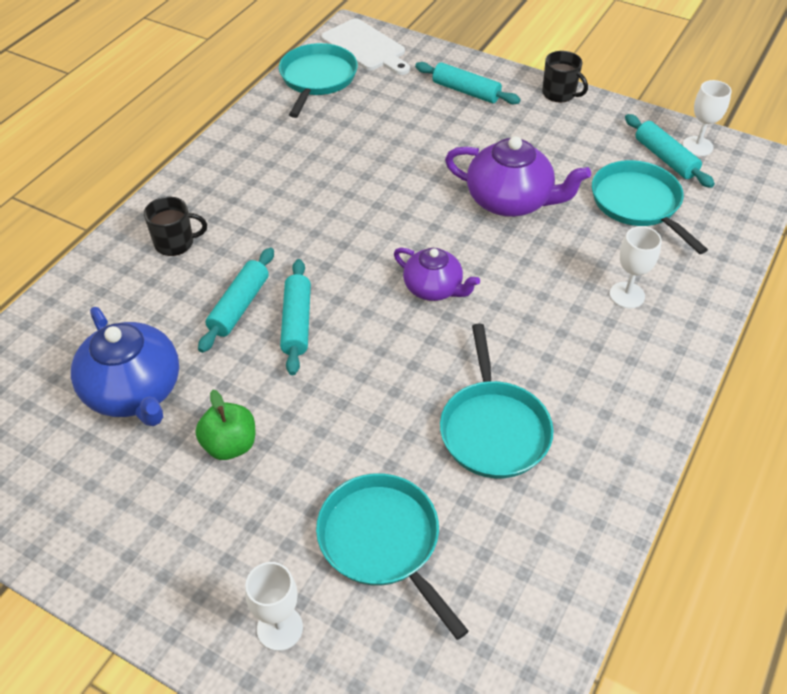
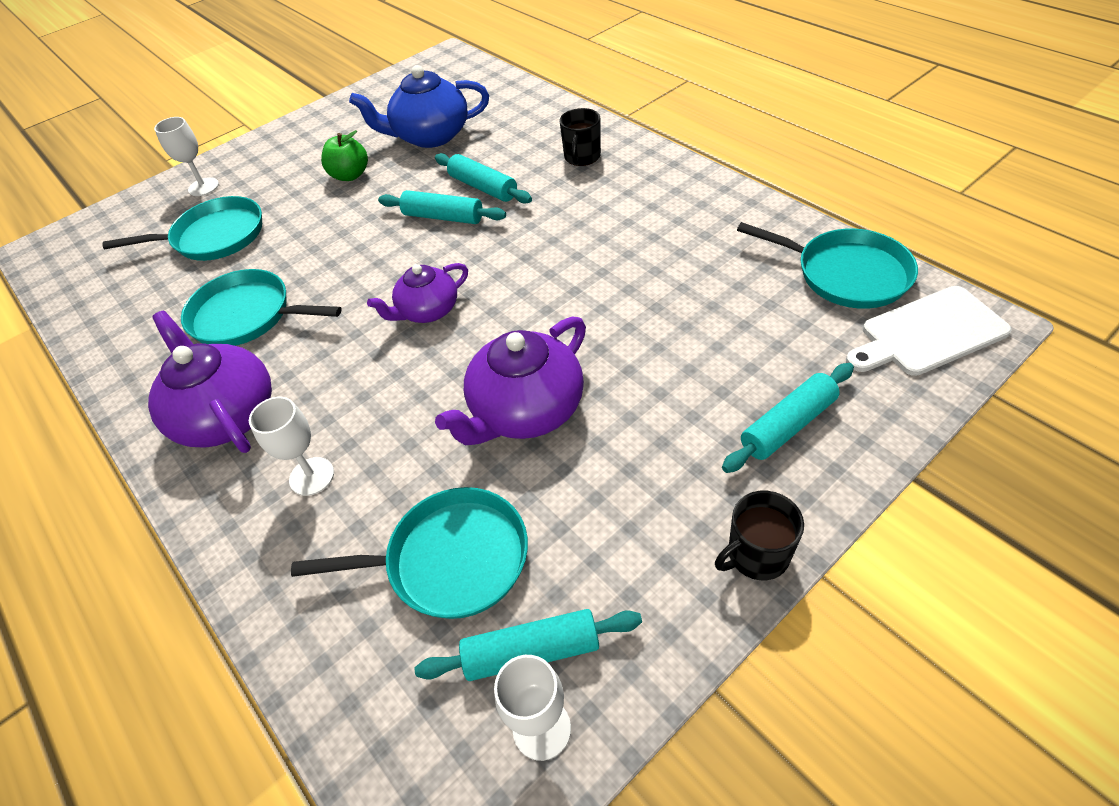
camera: 115 degrees right, 0 degrees up
(608, 379) = (226, 415): none -> purple teapot

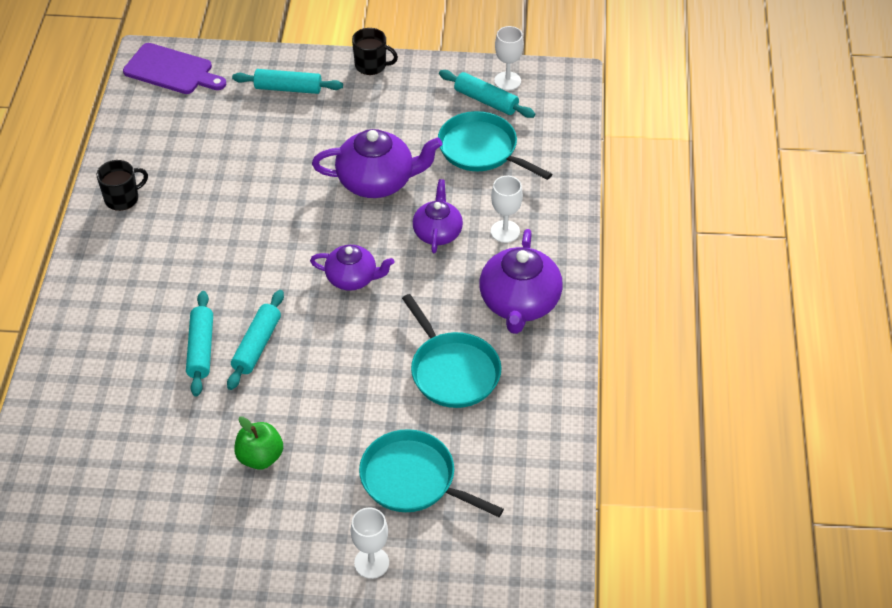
camera: 140 degrees left, 0 degrees up
(391, 413) = (437, 232): none -> purple teapot
(430, 136) = (157, 447): blue teapot -> none
(443, 217) = (257, 345): turquoise rolling pin -> turquoise rolling pin turned 45 degrees clockwise
(582, 157) = (111, 315): black mug -> black mug (122, 198)
(846, 274) = (144, 117): turquoise pan -> none
(928, 333) = (172, 70): white cutting board -> purple cutting board

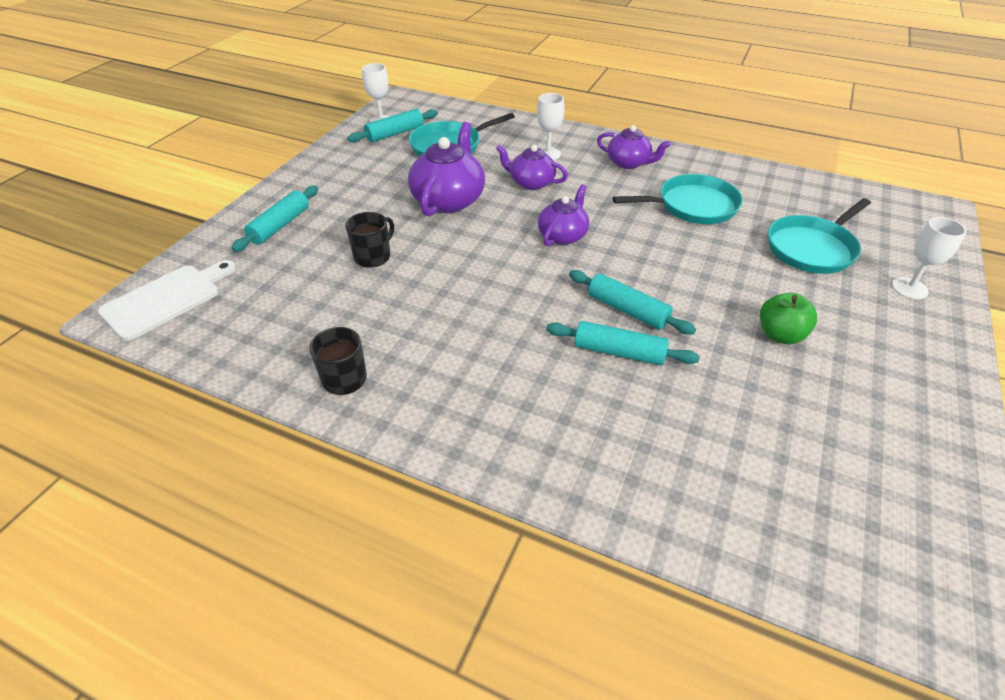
camera: 70 degrees left, 5 degrees down
(172, 70) = (166, 299): purple cutting board -> white cutting board
(371, 65) = (298, 175): black mug -> black mug (373, 256)
(519, 303) = (628, 163): purple teapot -> purple teapot, size x0.63

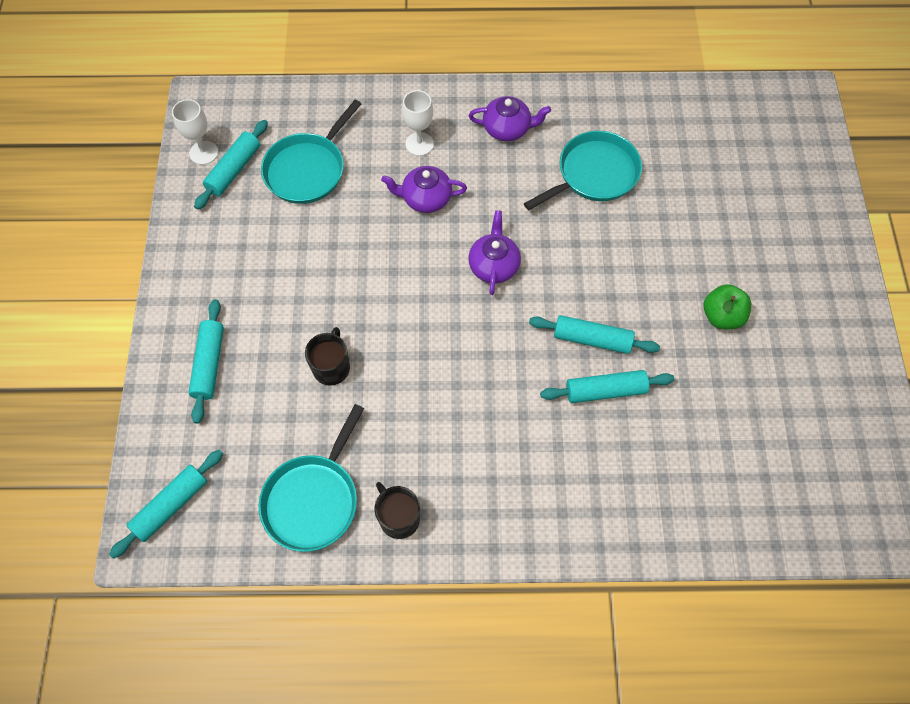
camera: 25 degrees left, 20 degrees up
(166, 299) = (171, 505): white cutting board -> turquoise rolling pin
(448, 200) = (357, 257): purple teapot -> none
(812, 248) = (716, 195): turquoise pan -> turquoise pan (313, 500)
(909, 288) = (805, 216): white goblet -> none

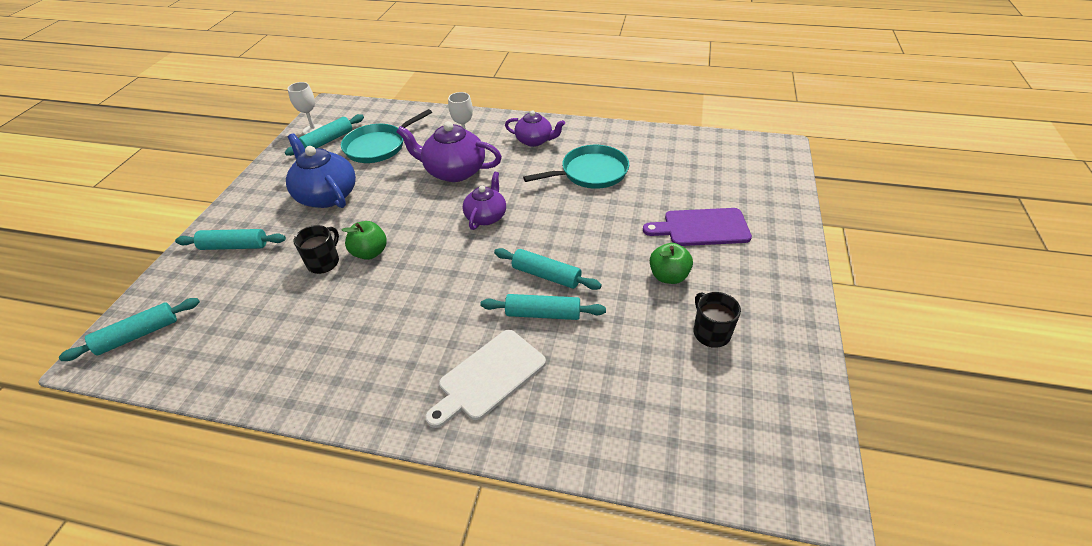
camera: 15 degrees right, 20 degrees down
(209, 364) = (234, 246): turquoise rolling pin -> turquoise rolling pin turned 75 degrees clockwise
(281, 265) = (326, 195): none -> blue teapot
(313, 500) = (251, 352): turquoise pan -> none
(379, 344) = (370, 253): none -> green apple
(398, 518) = (313, 379): black mug -> black mug (711, 333)
(425, 198) = (454, 171): purple teapot -> purple teapot, size x1.59
(576, 477) = (488, 377): none -> white cutting board
(741, 240) = (702, 227): none -> purple cutting board

